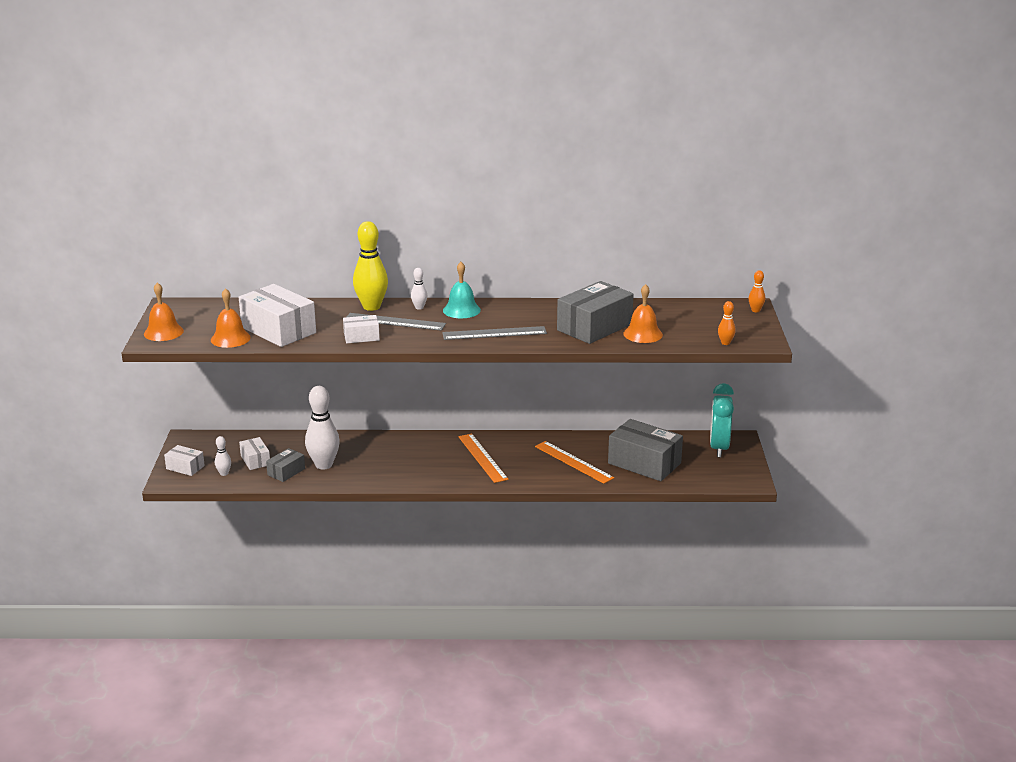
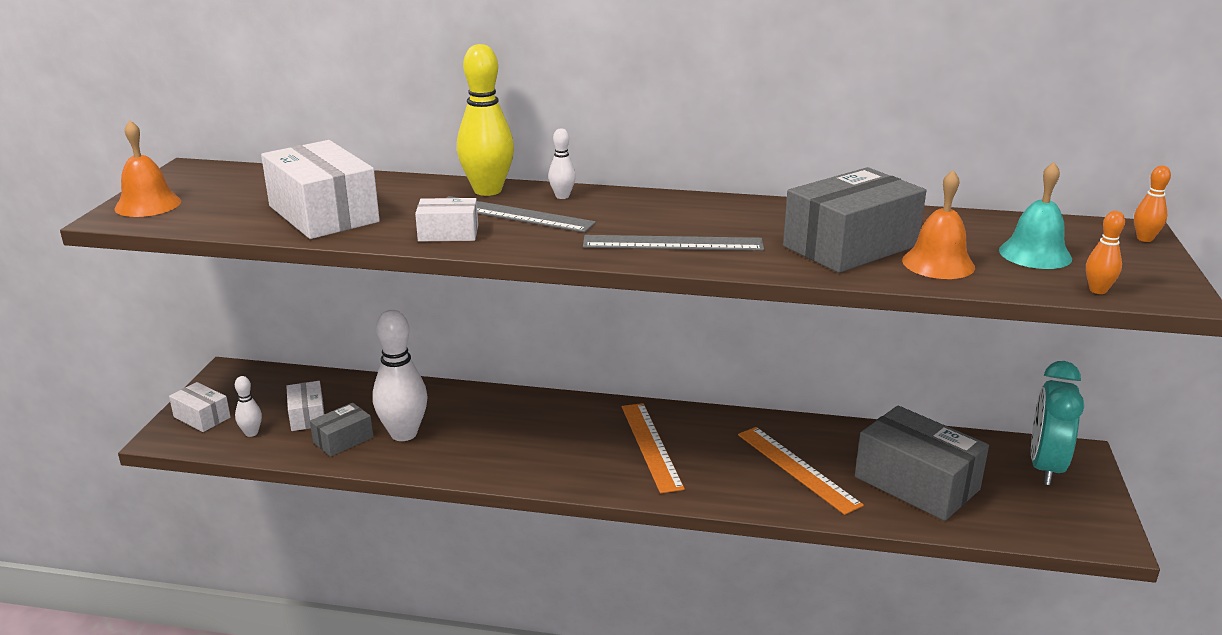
camera: 10 degrees right, 0 degrees up
(230, 338) = (240, 221): orange bell -> none
(461, 310) = (629, 204): turquoise bell -> turquoise bell (1035, 254)

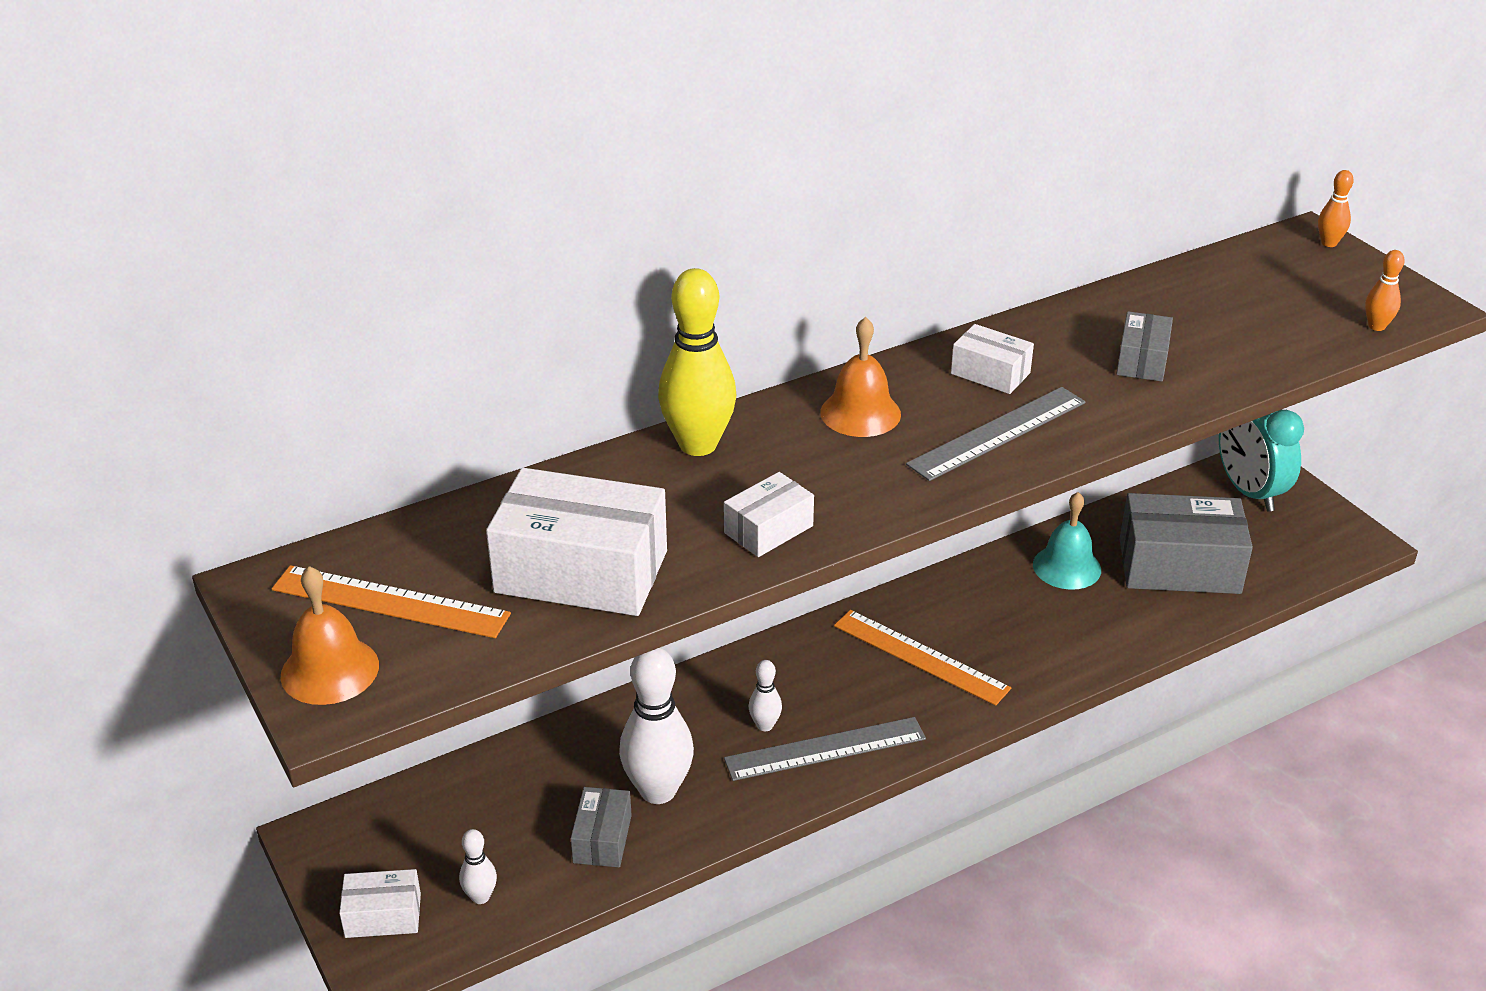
camera: 40 degrees left, 10 degrees up
(307, 416) = (513, 835): white box -> white box (990, 373)
(514, 214) = (787, 468): grey ruler -> grey ruler (825, 749)
(562, 196) = (790, 416): white bowling pin -> white bowling pin (765, 725)
(797, 469) = (1073, 607): orange ruler -> orange ruler (390, 602)
(850, 246) = (1142, 361): grey box -> grey box, size x0.51
(938, 263) = (1234, 350): orange bell -> orange bell (860, 413)
(1035, 254) = (1283, 301): turquoise bell -> turquoise bell (1066, 567)

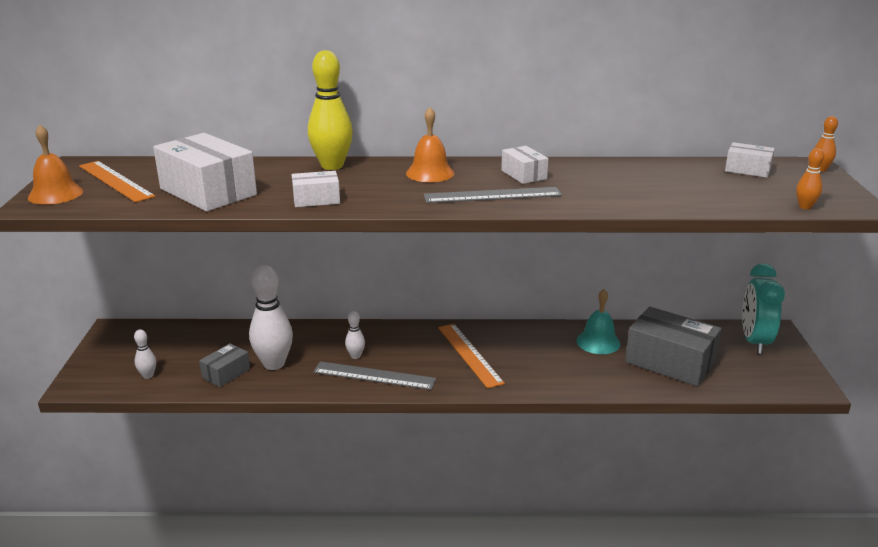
camera: 30 degrees right, 10 degrees down
(383, 915) = (101, 367): white box -> white box (747, 170)
(1142, 361) = (622, 188): grey box -> none

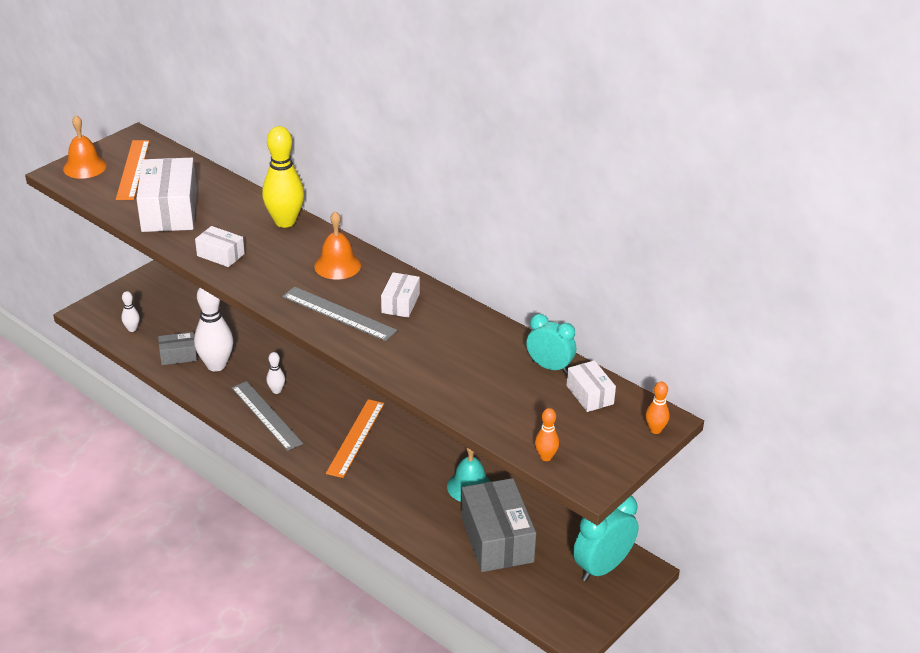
camera: 40 degrees right, 10 degrees up
(693, 167) = (549, 367): none -> turquoise clock

